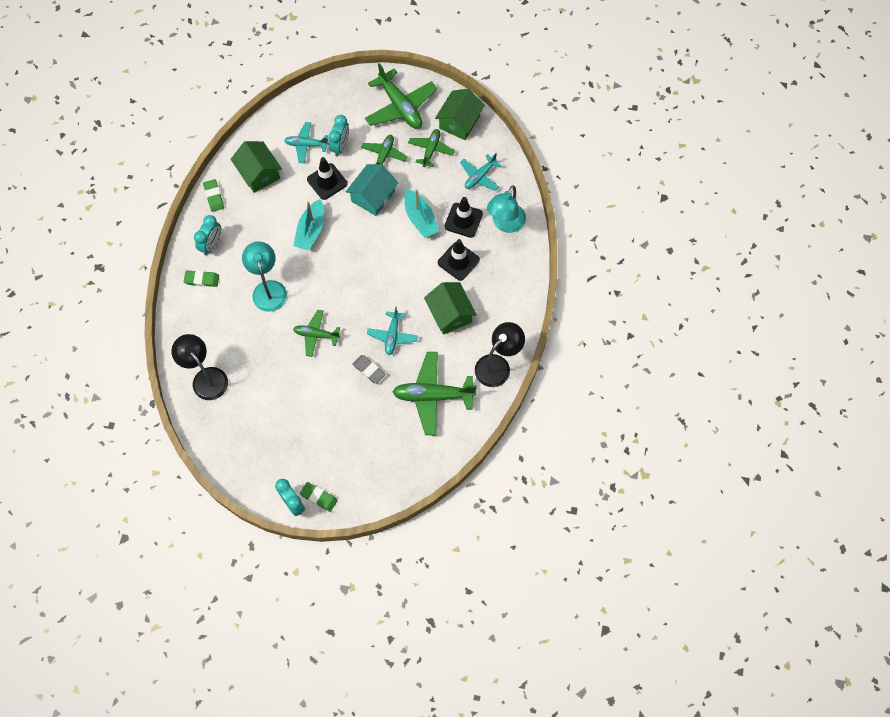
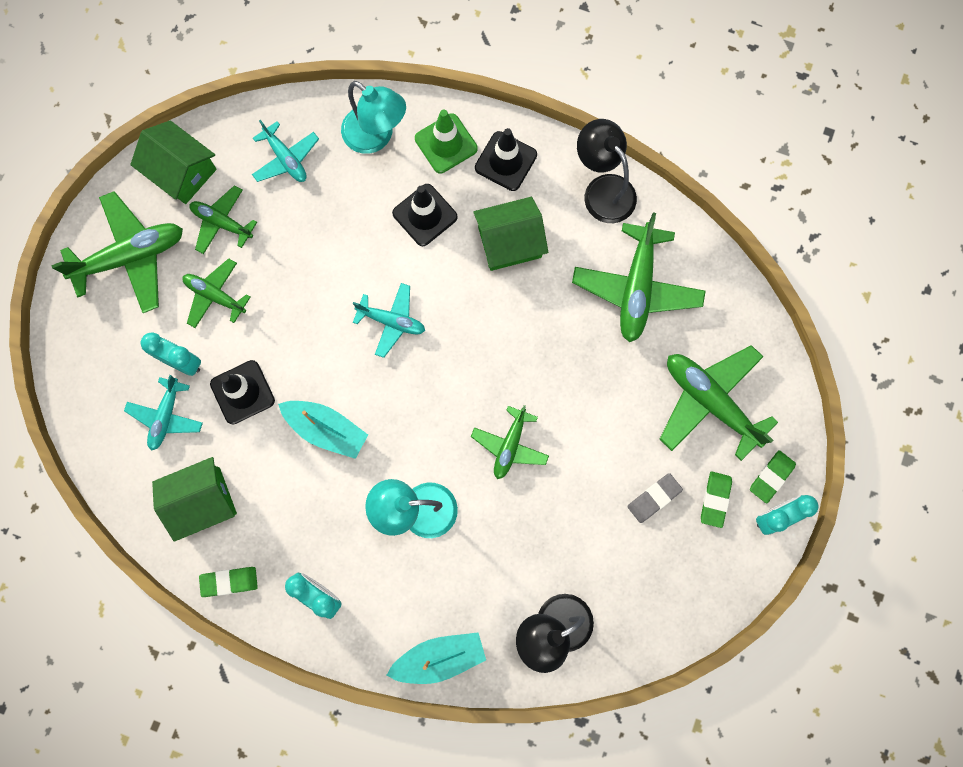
camera: 80 degrees left, 10 degrees up
(202, 279) = (379, 618): green eraser -> green eraser (715, 499)
(363, 452) = (710, 402): none -> green plane
(369, 370) = (581, 374): grey eraser -> grey eraser (654, 498)
(373, 196) = (285, 324): turquoise house -> none
(392, 335) = (530, 331): turquoise plane -> turquoise plane (391, 321)
(420, 218) = (340, 259): turquoise boat -> turquoise boat (439, 658)
(463, 220) = (356, 196): black traffic cone -> black traffic cone (505, 161)
(509, 265) = (446, 143): none -> green traffic cone

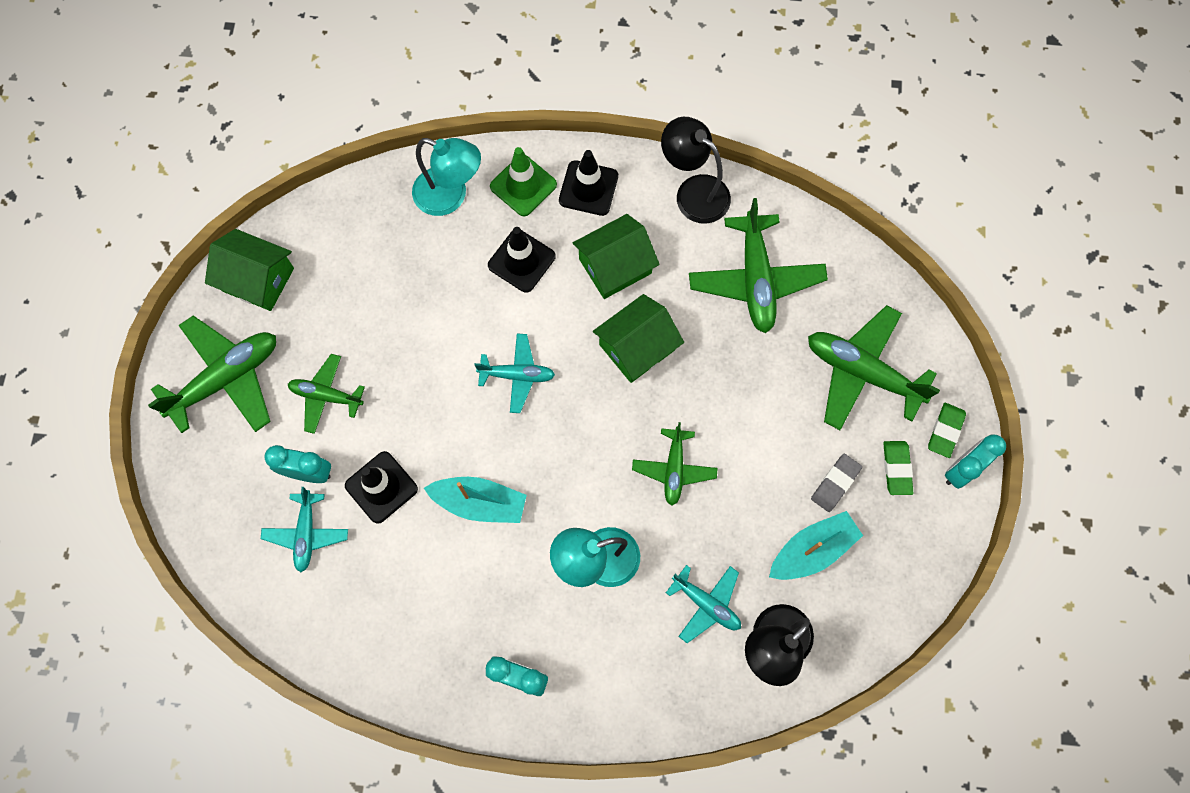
camera: 15 degrees left, 5 degrees down
(202, 501) = (368, 612): green house -> green house (637, 347)
(222, 223) = (314, 320): green plane -> none
(229, 582) = (420, 689): green eraser -> none
(286, 158) = (363, 240): turquoise plane -> turquoise plane (706, 604)
(439, 658) = (664, 708): turquoise boat -> turquoise boat (812, 550)

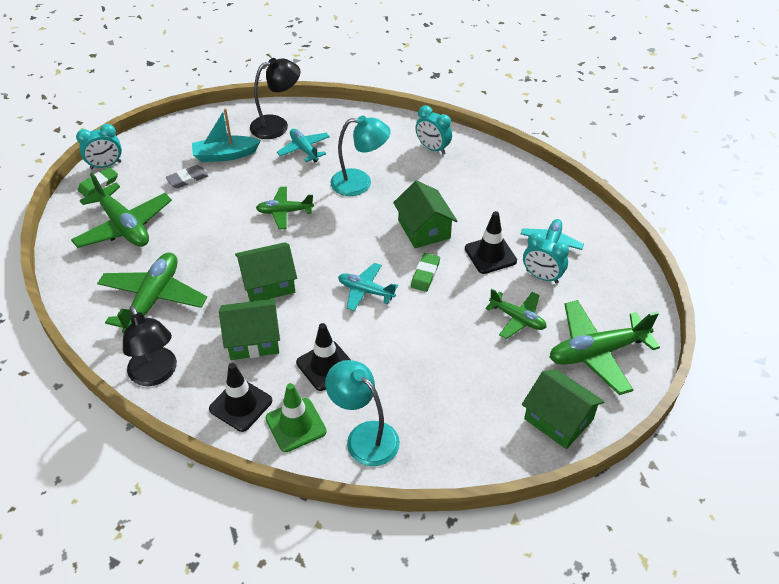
camera: 160 degrees left, 25 degrees down
(479, 503) = (424, 229): turquoise boat -> green house
(674, 469) = (284, 212): green plane -> green plane turned 120 degrees counterclockwise
(897, 468) = (144, 176): green eraser -> green eraser (425, 274)

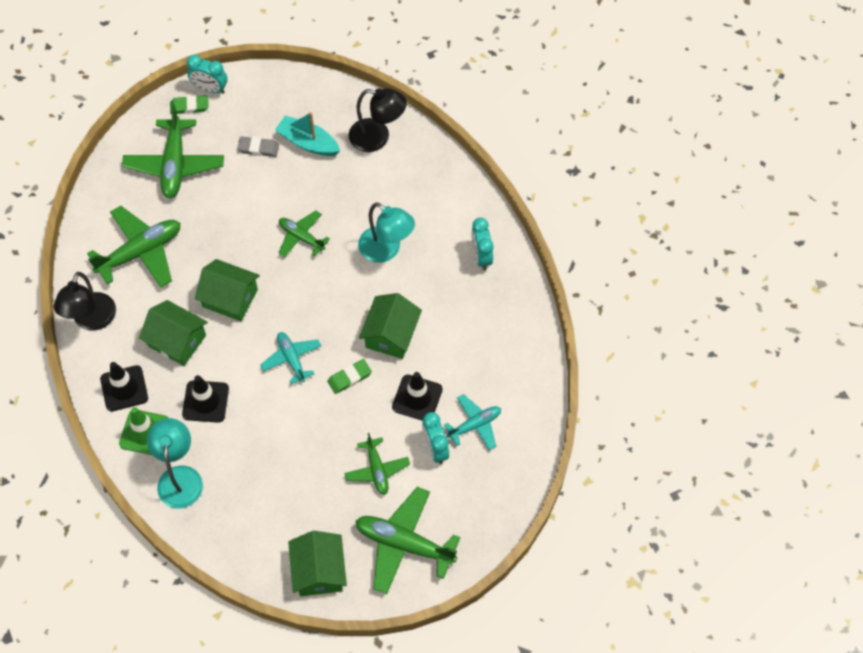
camera: 40 degrees right, 15 degrees up
(304, 149) = (375, 181): turquoise plane -> none

